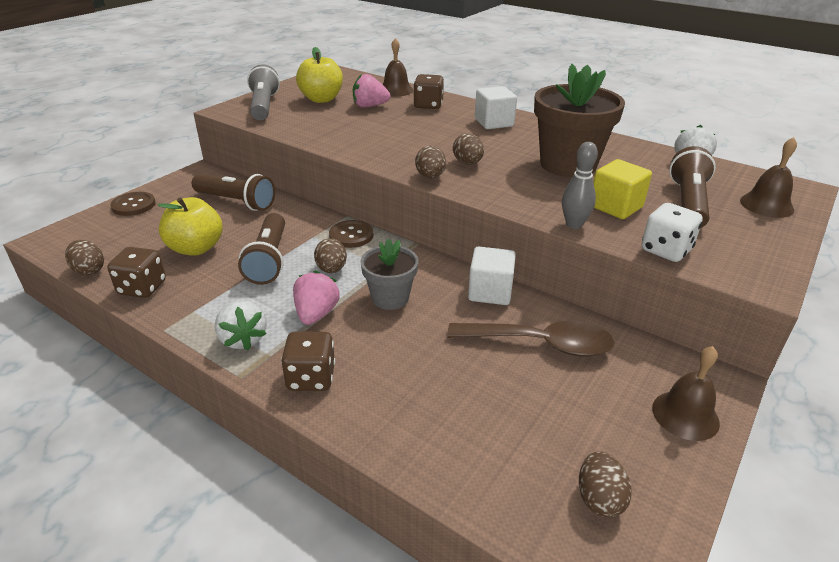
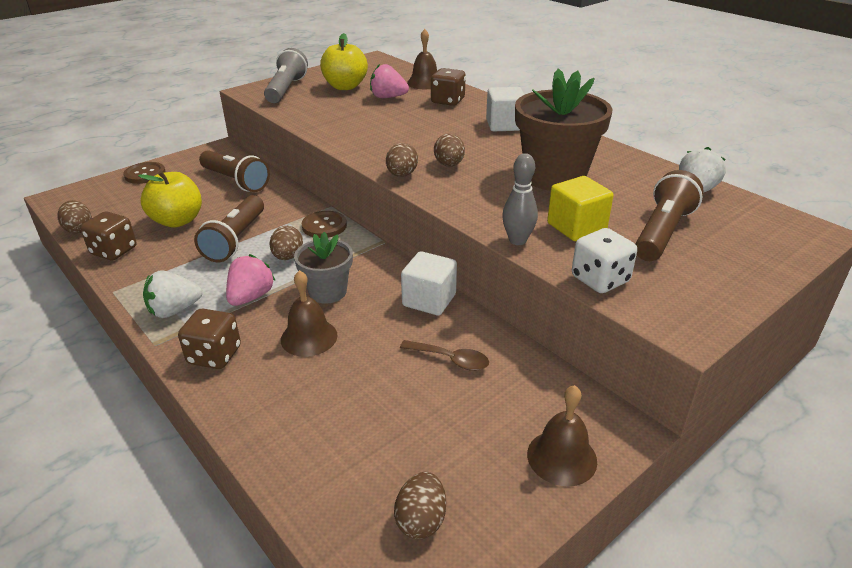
camera: 15 degrees right, 0 degrees up
(243, 339) = (174, 310): white strawberry -> white strawberry turned 75 degrees clockwise
(540, 344) = (450, 359): brown spoon -> brown spoon, size x0.55
(766, 205) = (755, 245): brown bell -> brown bell (309, 337)

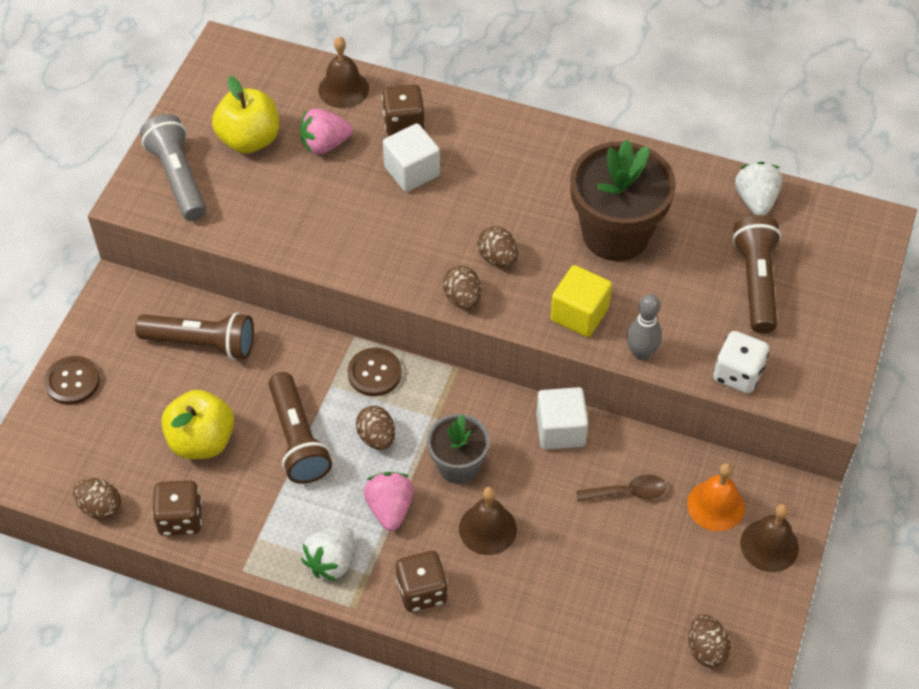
camera: 30 degrees left, 20 degrees up
(504, 125) = (504, 152): white cube -> white cube (412, 171)
(528, 402) = (715, 505): none -> orange bell
(576, 227) = (680, 309): yellow cube -> yellow cube (579, 314)

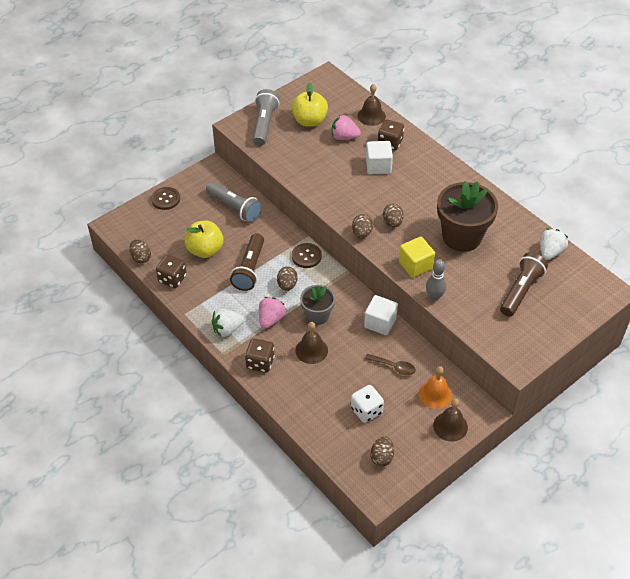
camera: 30 degrees right, 5 degrees down
(201, 343) = (234, 208): brown flashlight -> grey flashlight
(737, 374) = (478, 329): white dice -> white dice (366, 411)

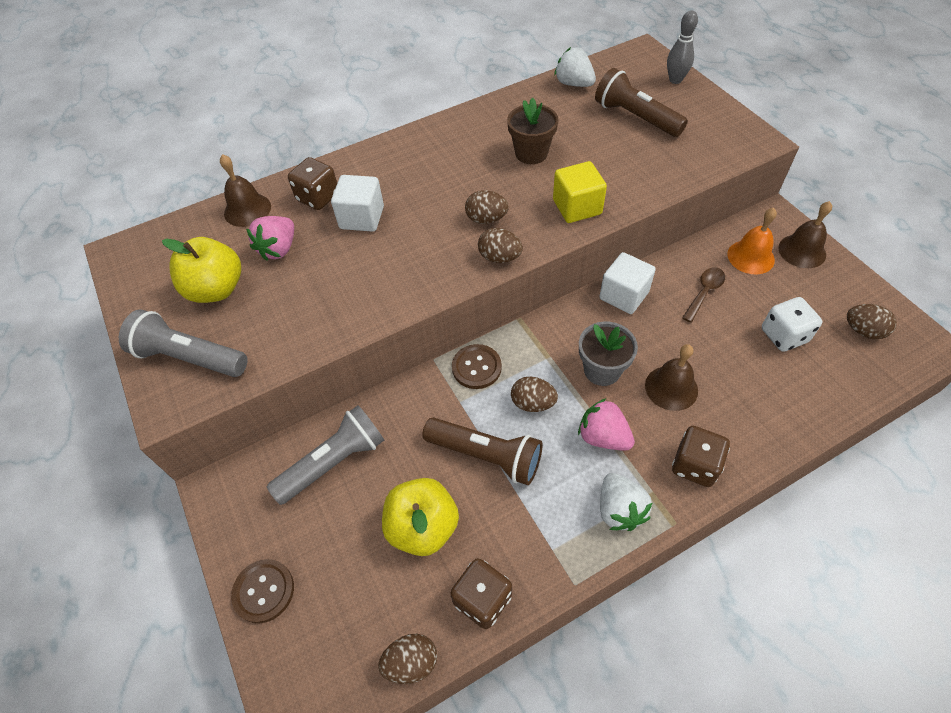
camera: 75 degrees left, 5 degrees up
(434, 297) = (639, 197): grey bowling pin -> grey bowling pin (675, 80)
(462, 237) = (531, 153): brown flower pot -> brown flower pot, size x0.58

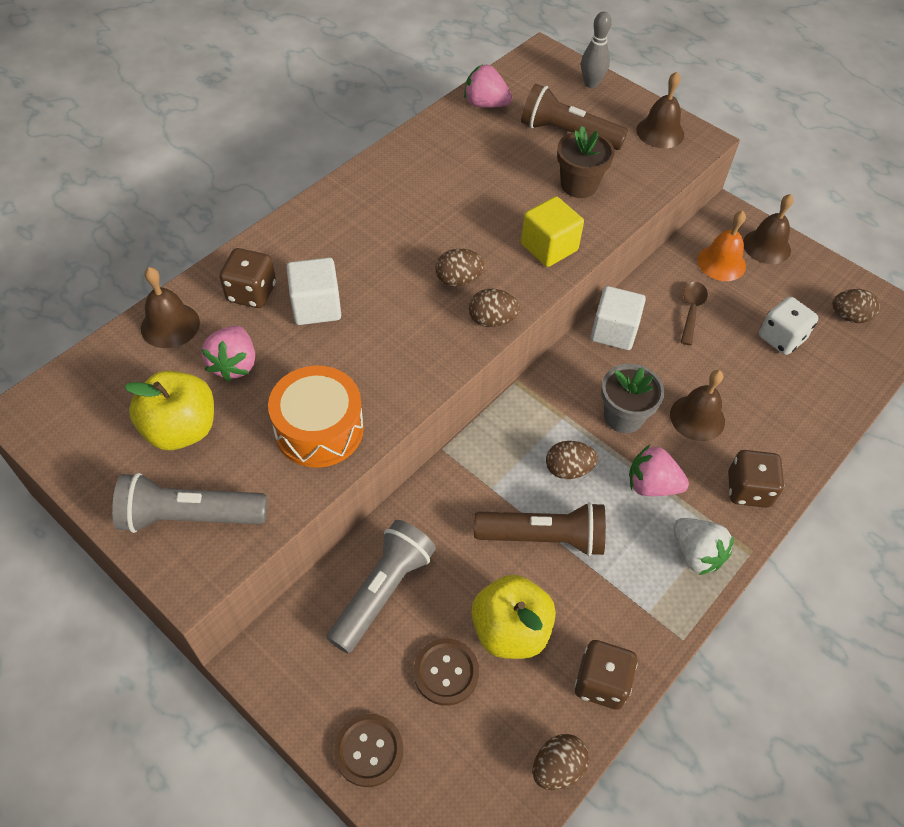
camera: 25 degrees left, 0 degrees up
(318, 314) = (319, 429): none -> orange drum
(476, 367) = (493, 446): brown button -> brown button (446, 672)
(531, 153) = (474, 194): brown flower pot -> brown flower pot (579, 185)
(574, 84) = (485, 104): white strawberry -> pink strawberry
(722, 128) = (660, 132): none -> brown bell

